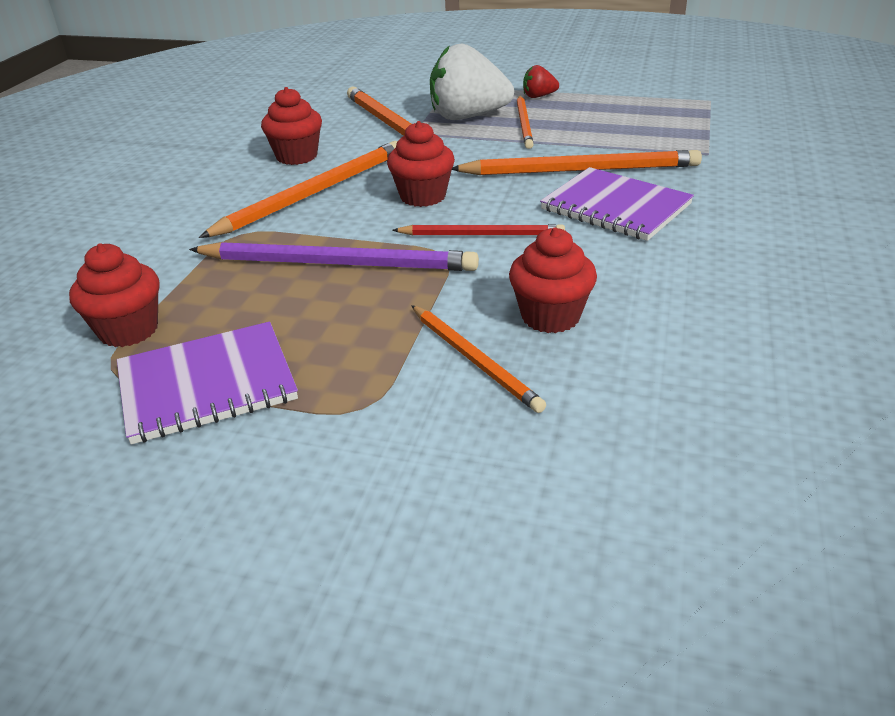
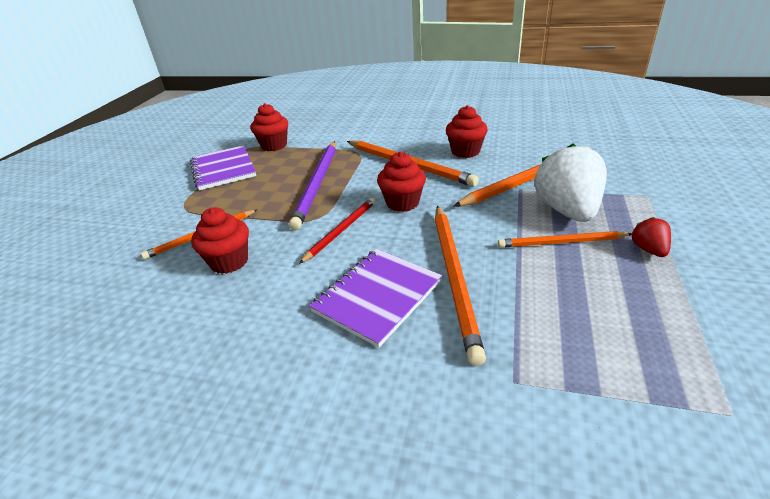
camera: 90 degrees right, 0 degrees up
(482, 235) = (341, 230): red pencil -> red pencil turned 150 degrees counterclockwise

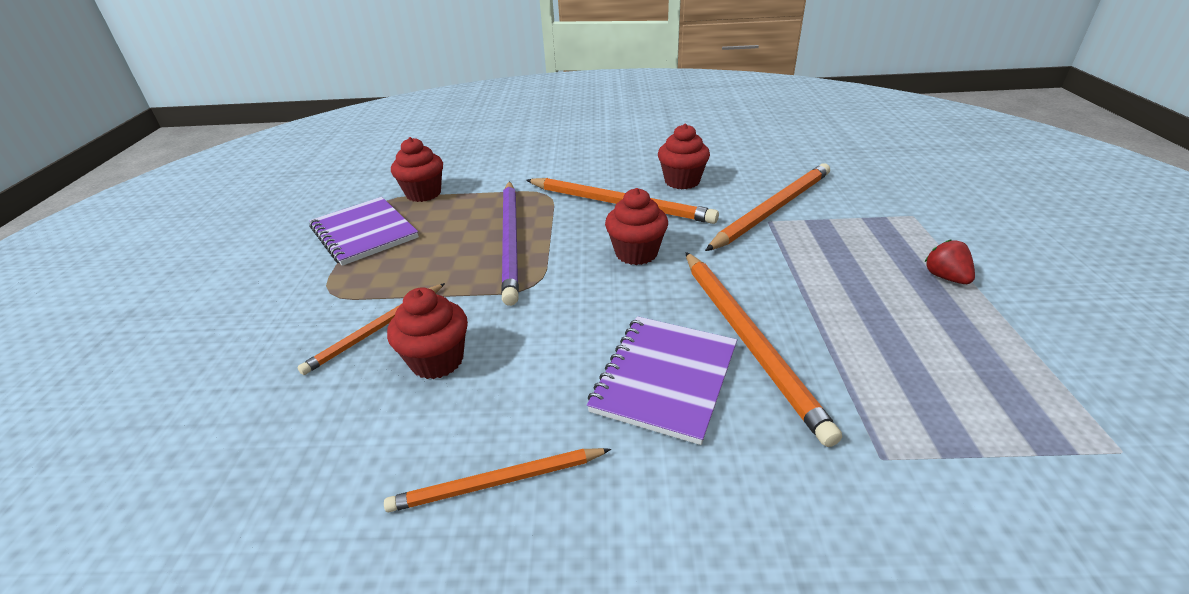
camera: 15 degrees left, 0 degrees up
(341, 230) = (574, 298): red pencil -> none
(561, 242) = (848, 280): orange pencil -> orange pencil (497, 482)
(567, 210) = (836, 242): white strawberry -> none

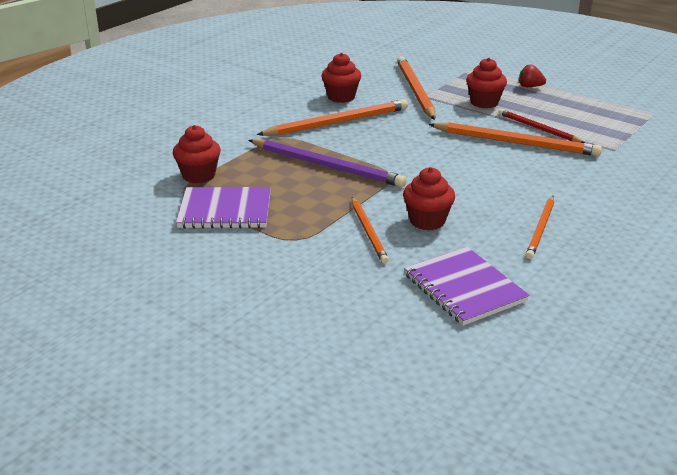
camera: 55 degrees left, 5 degrees down
(636, 253) = (402, 138): red cupcake -> red cupcake (484, 102)
(665, 378) = (519, 170): purple notebook -> purple notebook (464, 288)
(824, 340) = (538, 128): none -> red pencil

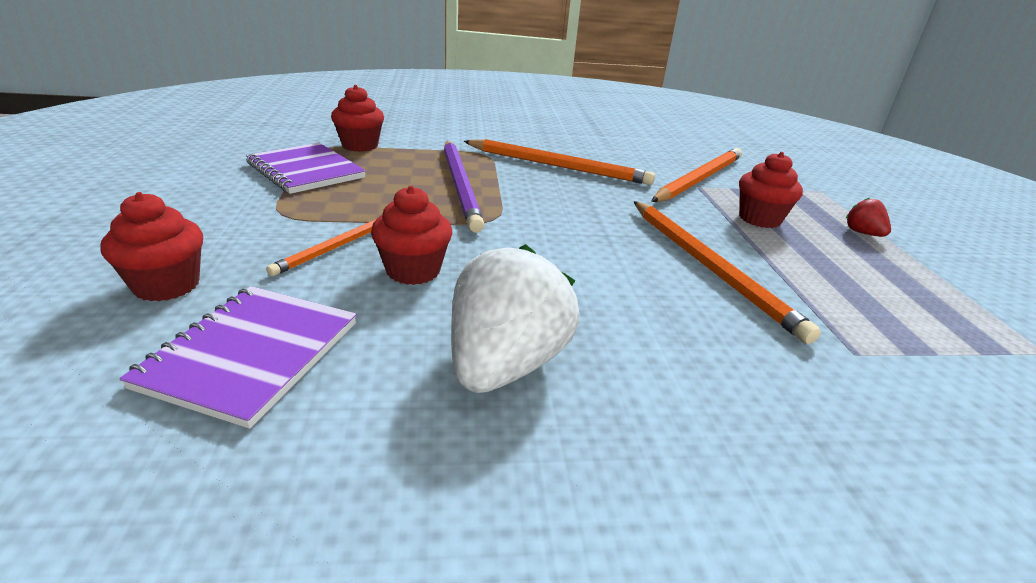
camera: 45 degrees right, 0 degrees up
(341, 97) = (611, 154): red cupcake -> red cupcake (167, 285)
(538, 128) = (777, 271): red pencil -> none
(540, 229) = (504, 365): orange pencil -> white strawberry

